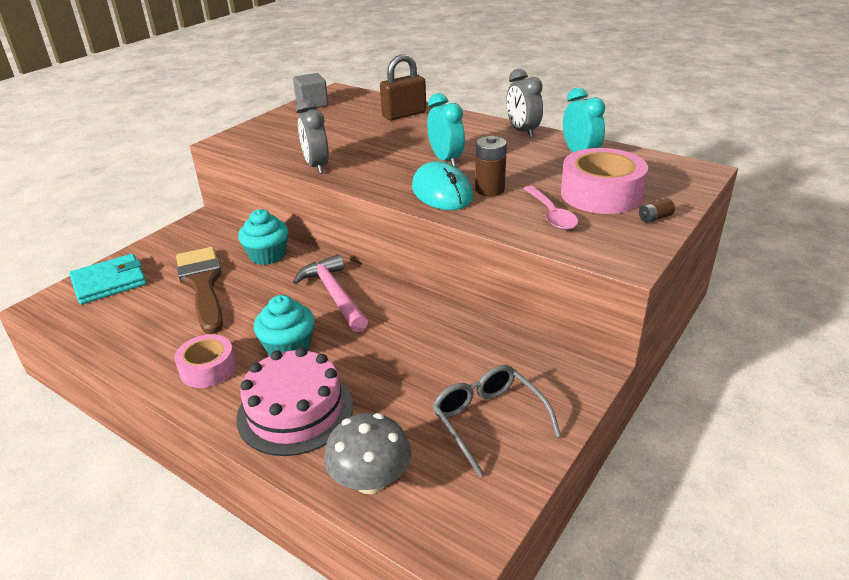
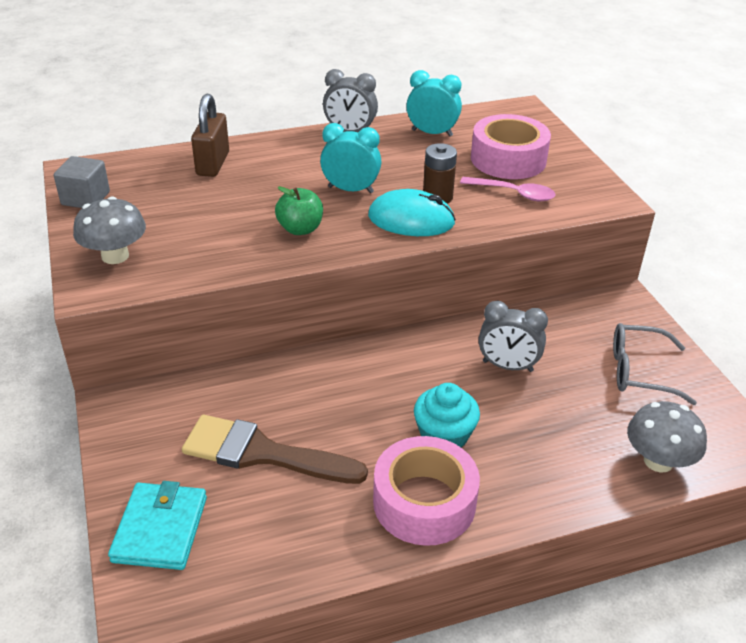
camera: 55 degrees left, 5 degrees up
(208, 368) = (424, 502): pink tape -> pink tape, size x1.64
(265, 133) = (115, 256): none -> grey mushroom
(267, 255) = (261, 385): turquoise cupcake -> none
(295, 411) = (540, 468): pink cake -> none
(316, 166) = (257, 258): grey clock -> grey clock (507, 366)
(334, 295) = (388, 372): pink hammer -> none
(370, 164) = (300, 229): none -> green apple
(655, 218) = (568, 160): brown battery -> none

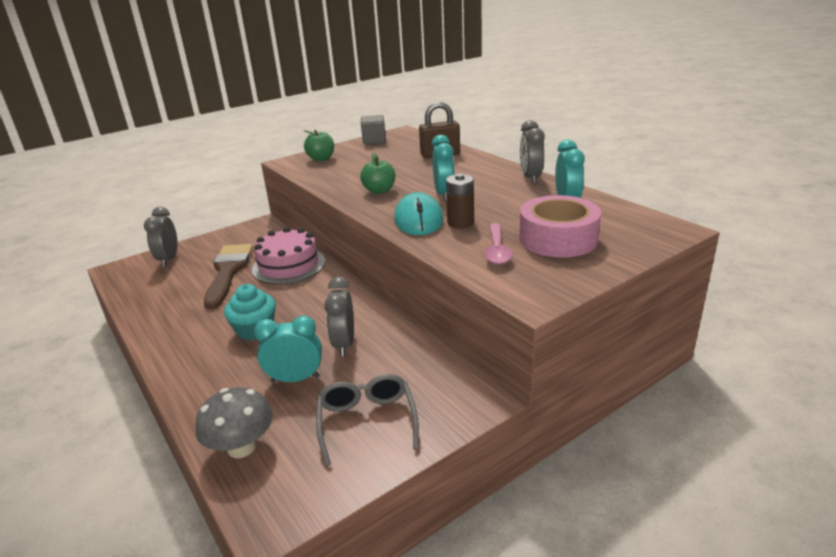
camera: 75 degrees right, 10 degrees down
(115, 256) = (321, 159): grey mushroom -> green apple
(160, 529) = (168, 259): turquoise wallet -> grey clock
(288, 388) = (288, 265): none -> pink cake
(424, 502) = (188, 334): pink tape -> none
(558, 411) = (295, 379): none -> turquoise clock

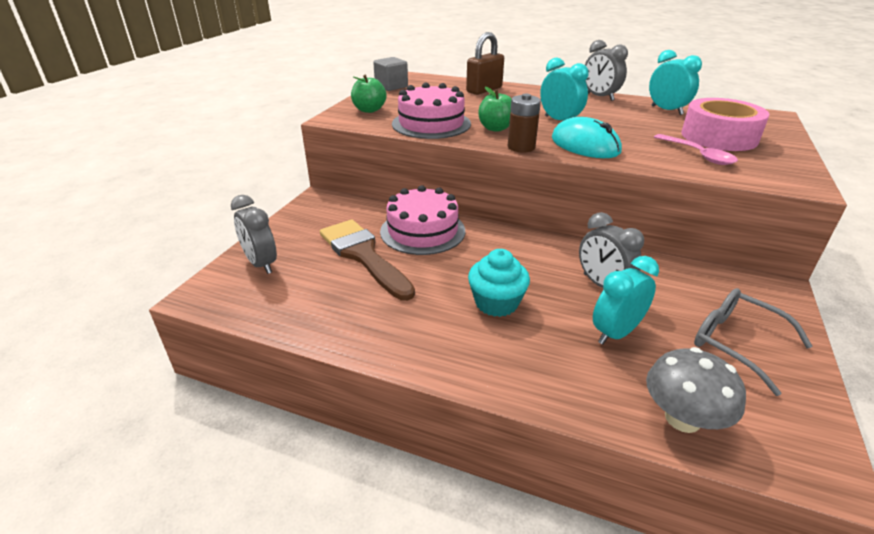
camera: 35 degrees left, 5 degrees up
(341, 178) = (431, 124): none -> pink cake
(460, 223) = (624, 140): brown battery -> brown battery (521, 147)

